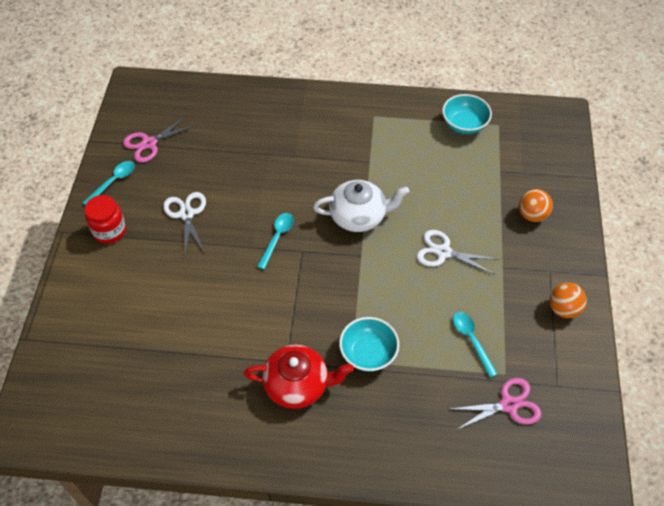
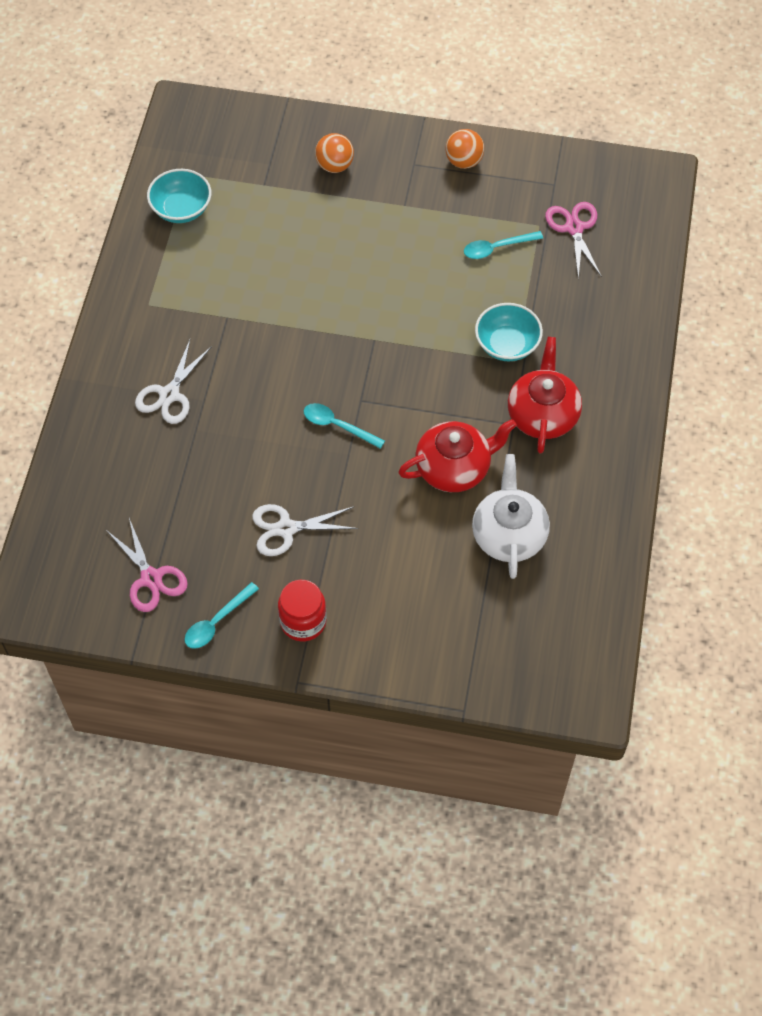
camera: 85 degrees left, 5 degrees up
(113, 182) = (217, 622): turquoise spoon -> turquoise spoon turned 90 degrees counterclockwise
(241, 320) = (454, 468): none -> red teapot
(358, 216) = (315, 336): white teapot -> white teapot (509, 534)
(443, 252) = (378, 257): white scissors -> white scissors (169, 394)

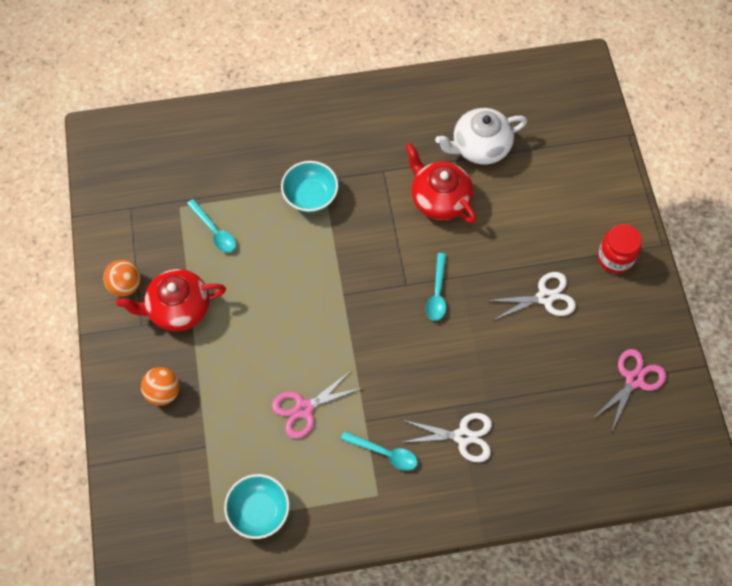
camera: 110 degrees left, 5 degrees up
(217, 622) = (645, 317): turquoise spoon -> turquoise spoon (384, 453)
(286, 528) = (545, 297): white scissors -> white scissors turned 75 degrees counterclockwise
(542, 415) = (366, 153): red teapot -> red teapot (178, 308)
(574, 228) = (174, 180): pink scissors -> pink scissors (304, 408)

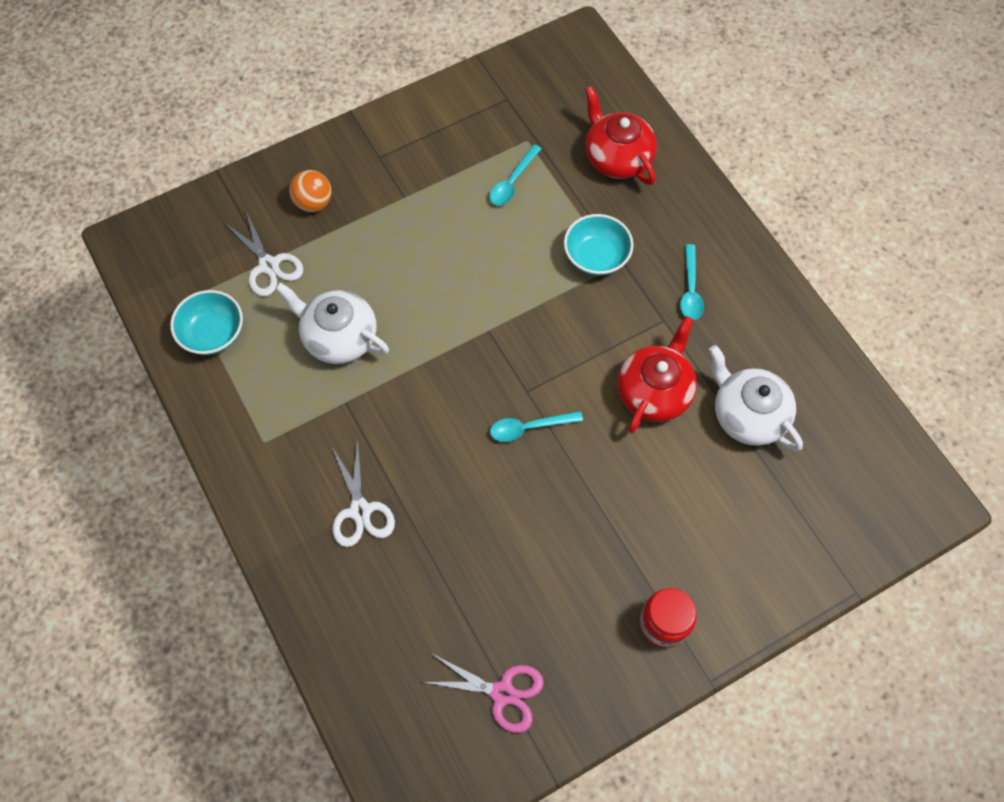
camera: 70 degrees right, 0 degrees up
(125, 285) = (418, 127): orange ball -> none
(178, 308) = (410, 182): red teapot -> red teapot (617, 158)
(304, 408) = (339, 337): pink scissors -> white teapot
(384, 453) = (314, 434): turquoise spoon -> turquoise spoon (690, 290)
(545, 297) = (572, 552): white scissors -> white scissors (268, 265)

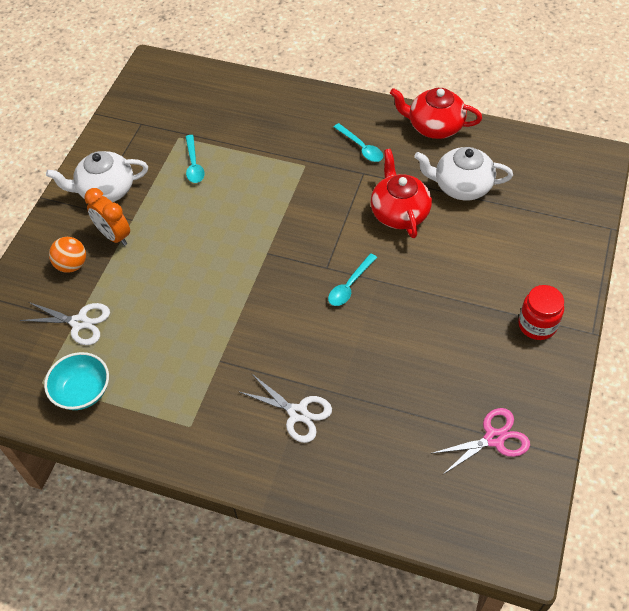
camera: 40 degrees left, 10 degrees down
(339, 337) = (174, 327): white teapot -> white teapot (106, 190)
(374, 202) = (114, 236): none -> orange clock
(596, 257) = (289, 168): turquoise bowl -> none
(617, 158) = (244, 110): red teapot -> red teapot (434, 126)

